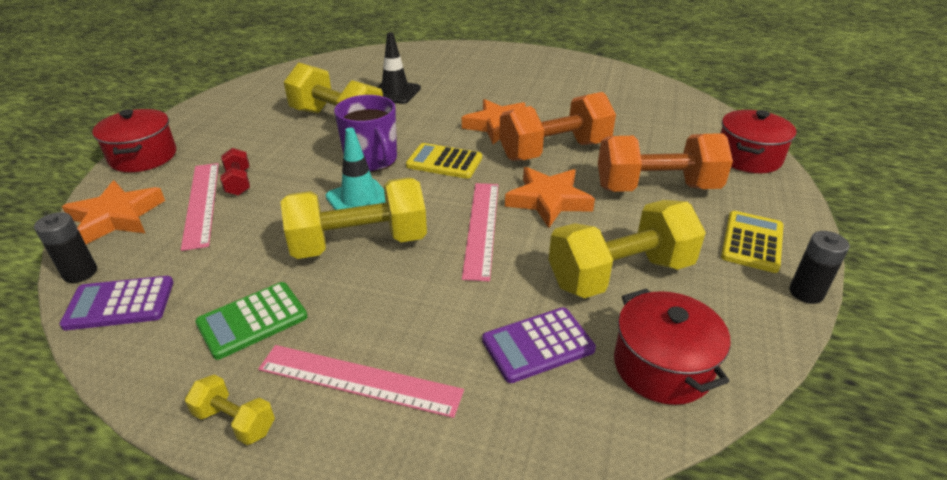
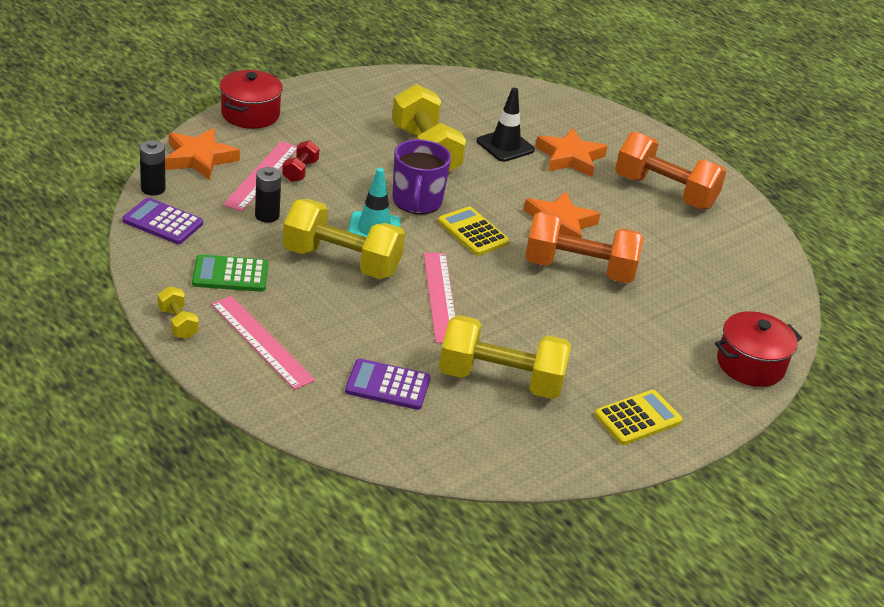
camera: 30 degrees right, 0 degrees up
(481, 228) = (440, 297): pink ruler -> pink ruler turned 45 degrees counterclockwise
(548, 200) = (517, 305): orange star -> orange star (570, 157)
(656, 188) = (623, 342): orange dumbbell -> orange dumbbell (664, 192)
(662, 366) = (451, 440): red pot -> none
(806, 293) = (622, 467): black battery -> black battery (267, 215)

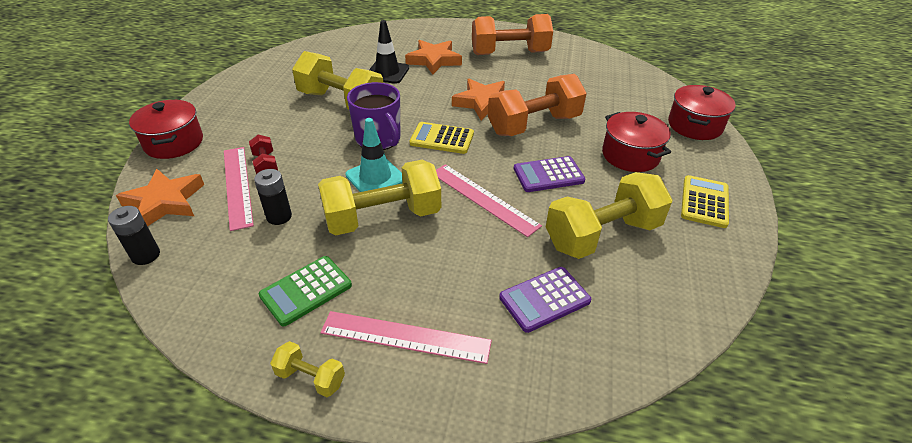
camera: 35 degrees left, 5 degrees up
(163, 222) = (188, 282): purple calculator -> purple calculator (548, 175)
(631, 346) = (630, 155): none -> red pot

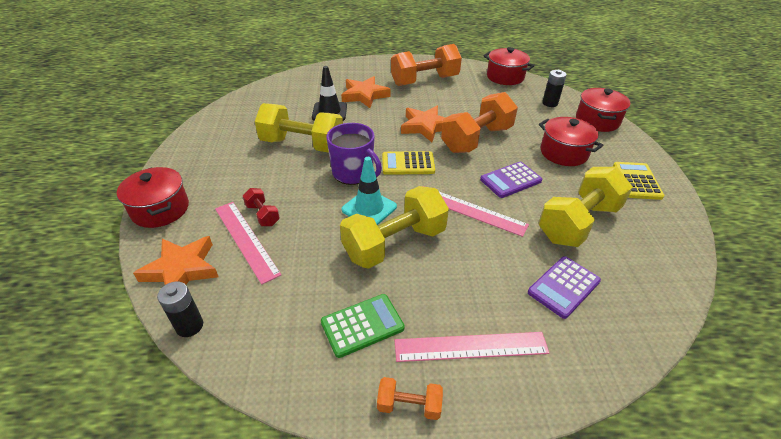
camera: 15 degrees left, 0 degrees up
(279, 216) = (301, 261): black battery -> black battery (550, 103)
(306, 291) = (362, 325): green calculator -> green calculator turned 150 degrees counterclockwise
(310, 378) = (409, 405): yellow dumbbell -> orange dumbbell
(607, 61) = (505, 77): none -> red pot

